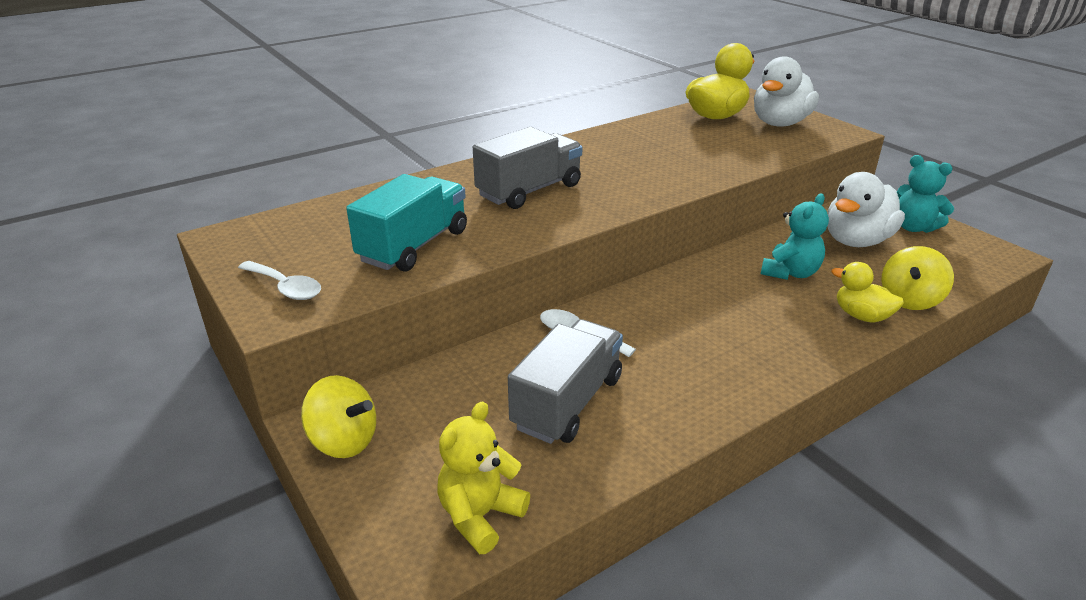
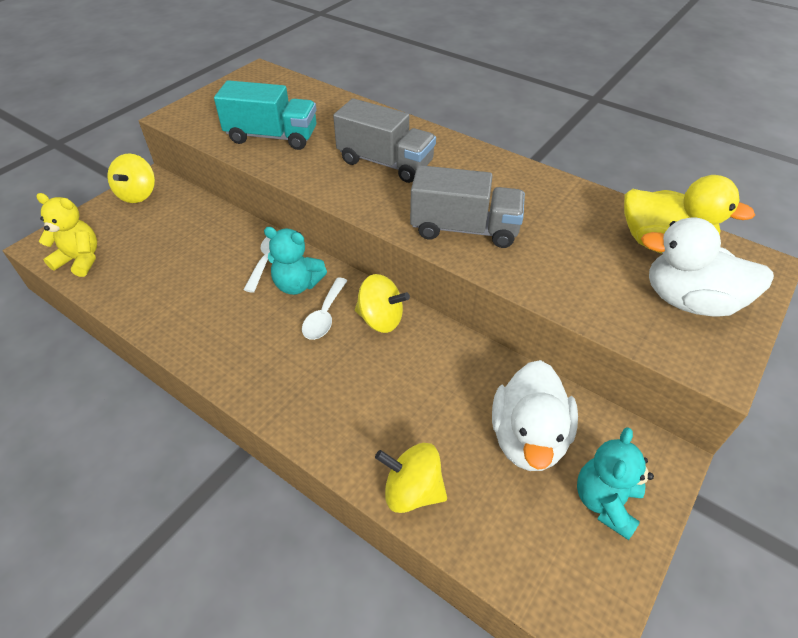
camera: 70 degrees right, 15 degrees up
(285, 287) = (205, 109): white spoon -> white spoon (324, 316)
(567, 402) = (186, 271): grey truck -> grey truck (464, 229)
(706, 279) = (380, 319): none -> yellow spinning top
(790, 273) = (422, 380): turquoise teddy bear -> turquoise teddy bear (297, 284)
(856, 241) = (528, 437): white duck -> white duck turned 105 degrees counterclockwise
(861, 316) = (361, 444): yellow duck -> none

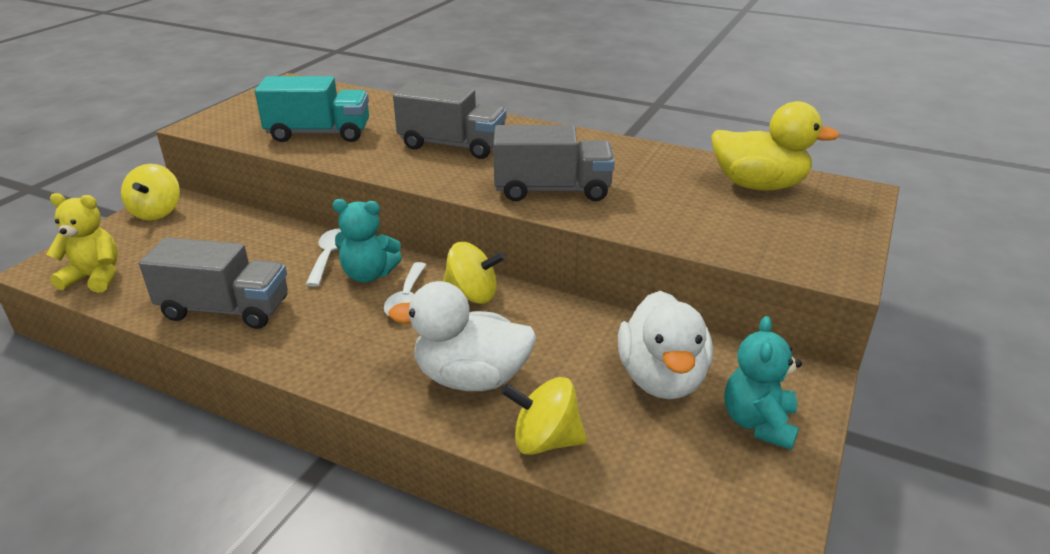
camera: 10 degrees left, 15 degrees down
(175, 307) = (225, 309): none -> grey truck
(689, 301) = (797, 225): white duck -> white duck (471, 378)

